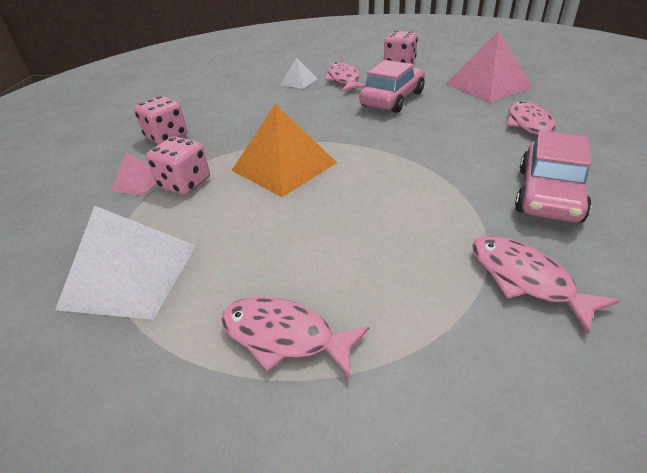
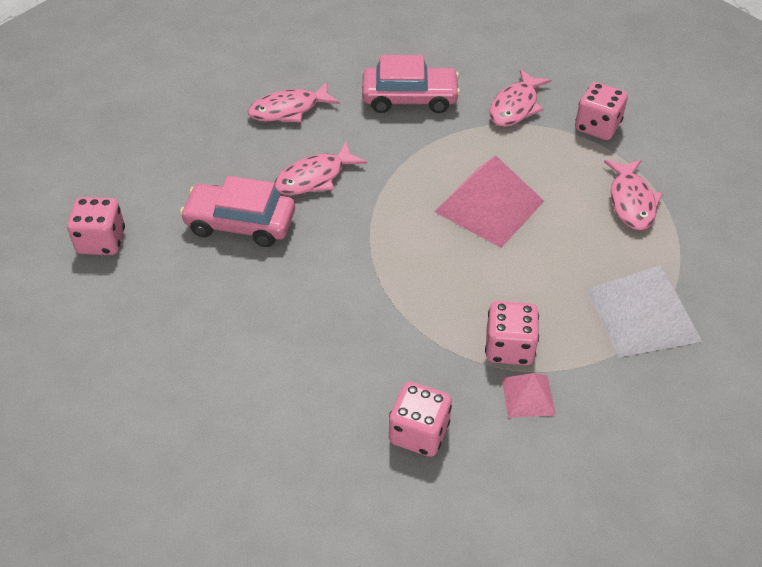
camera: 115 degrees left, 10 degrees up
(284, 166) = (438, 274): orange pyramid -> none
(299, 81) = (191, 347): white pyramid -> none
(344, 80) = (178, 291): pink fish -> pink fish (314, 178)
(461, 363) = (597, 127): none -> pink dice
(488, 85) = (180, 145): pink pyramid -> pink pyramid (489, 206)

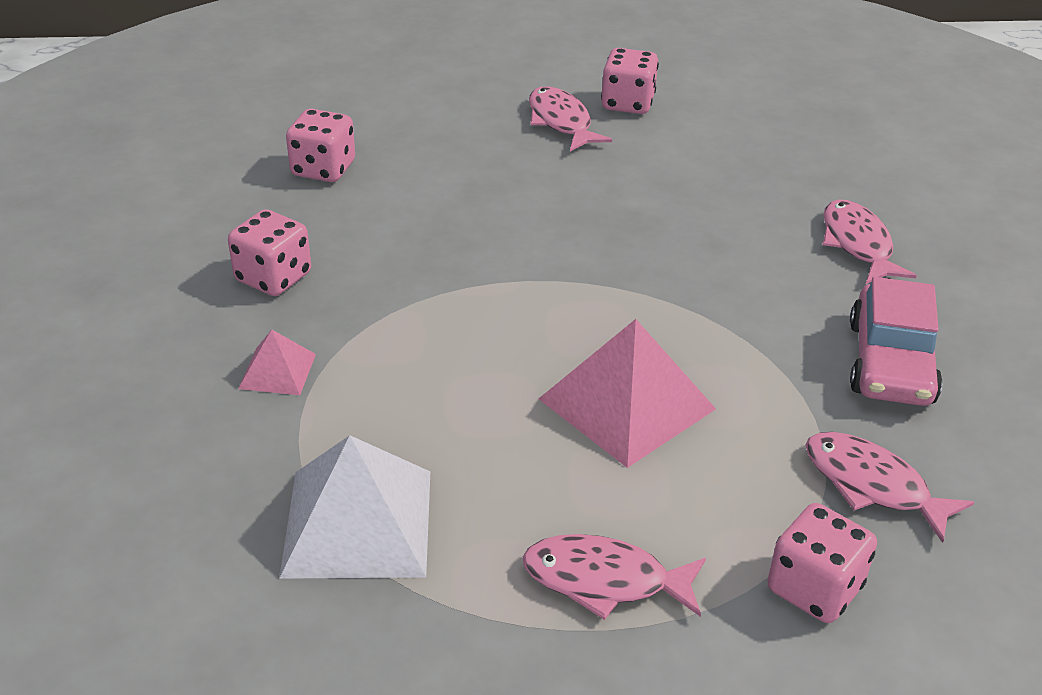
camera: 100 degrees right, 10 degrees down
(240, 223) = (636, 189): pink car -> none
(314, 178) = (711, 251): pink fish -> pink fish (561, 122)
(509, 348) = (358, 370): pink dice -> pink dice (323, 169)

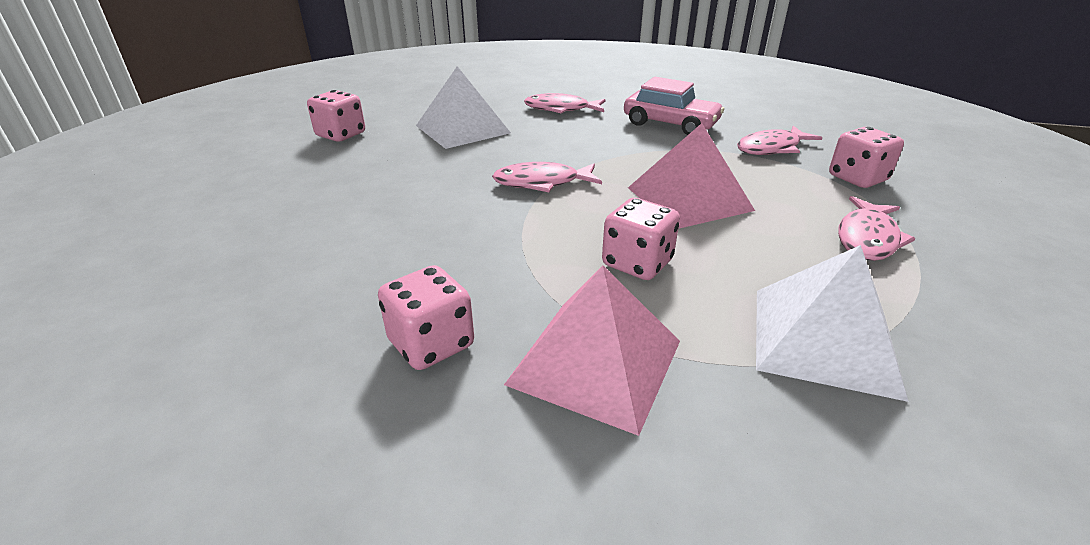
camera: 70 degrees left, 5 degrees down
(277, 371) = (596, 362): pink pyramid -> pink pyramid, size x1.97
(323, 169) = (263, 282): pink dice -> pink dice (637, 263)
(561, 122) = (333, 160): pink fish -> pink fish (542, 183)
(712, 179) = (462, 129): none -> white pyramid

